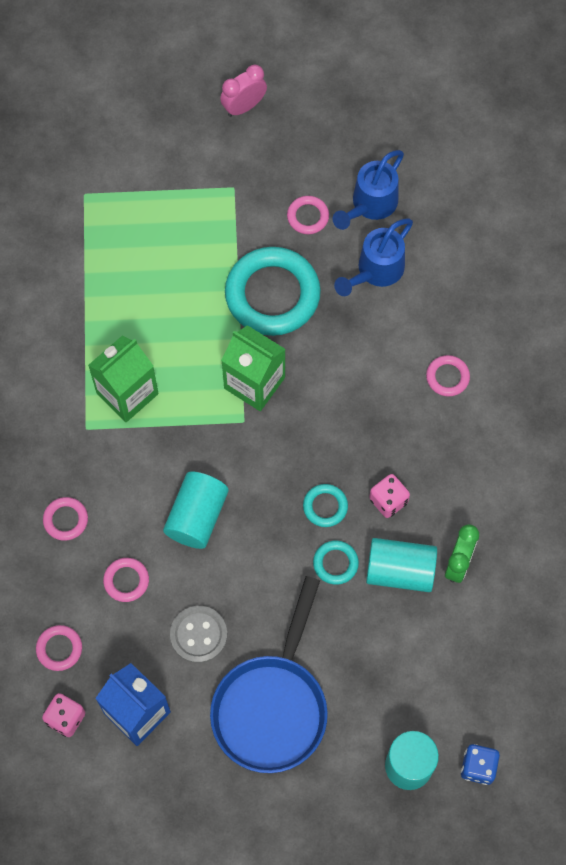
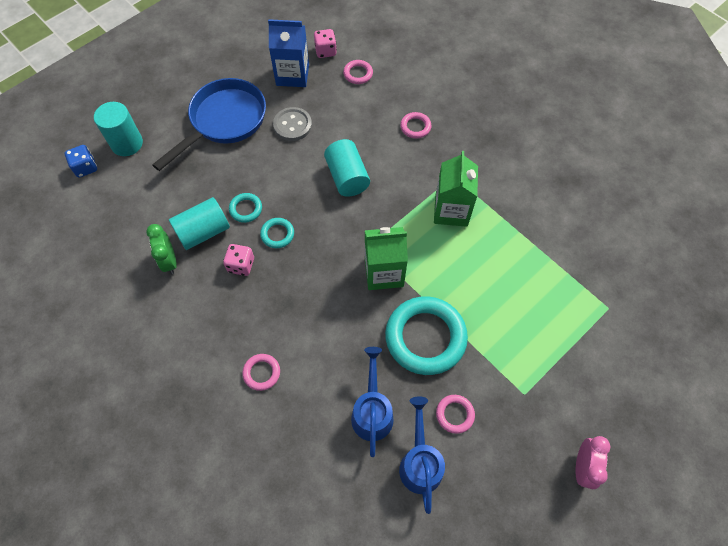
camera: 140 degrees right, 5 degrees down
(126, 581) = (354, 122): pink ring -> none
(272, 706) = (224, 121): blue pan -> blue pan turned 60 degrees clockwise

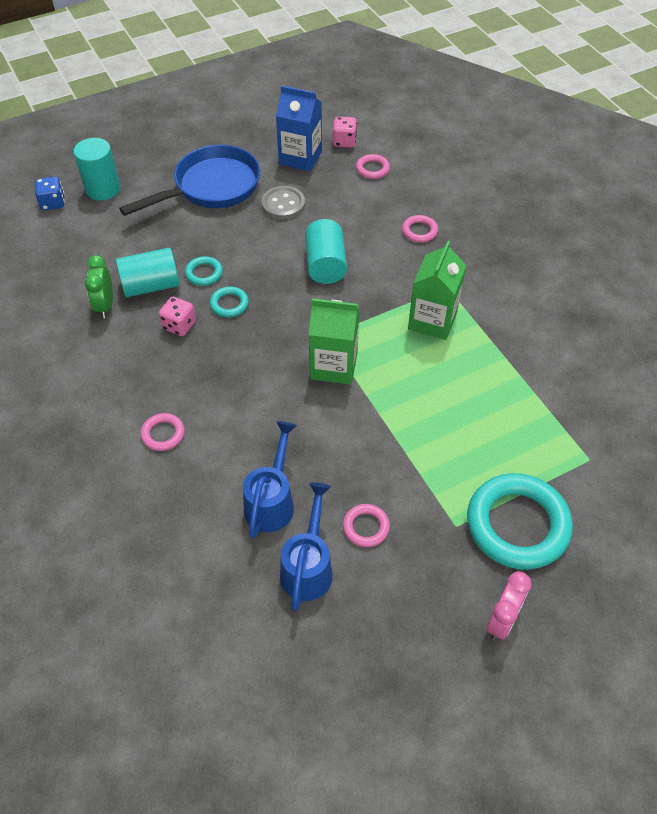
camera: 15 degrees right, 10 degrees down
(425, 337) = (359, 441): turquoise ring -> turquoise ring (517, 525)

